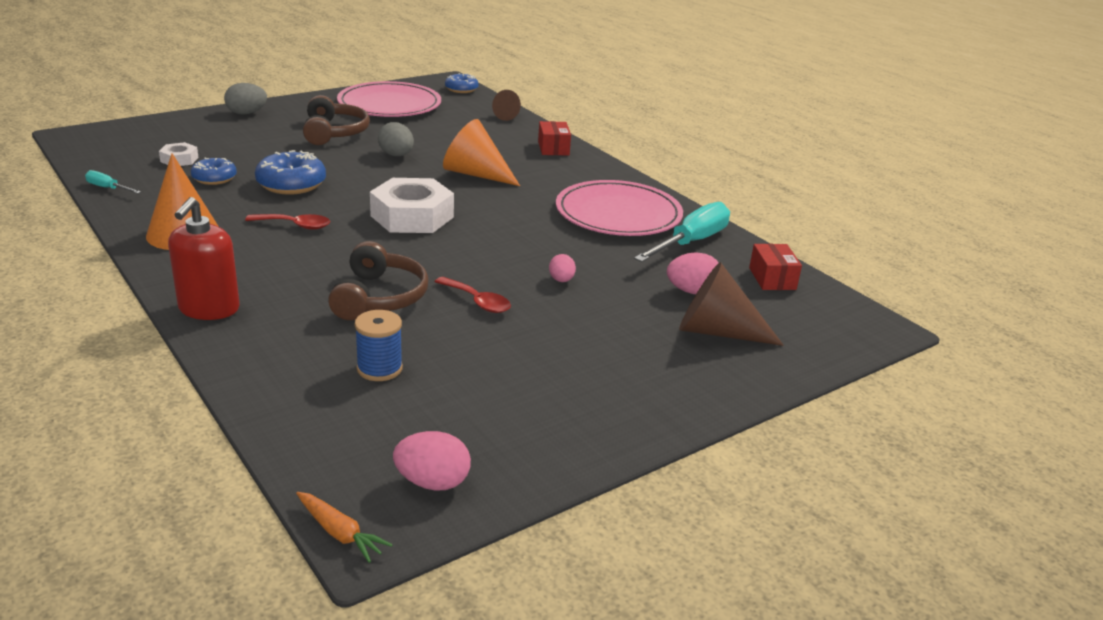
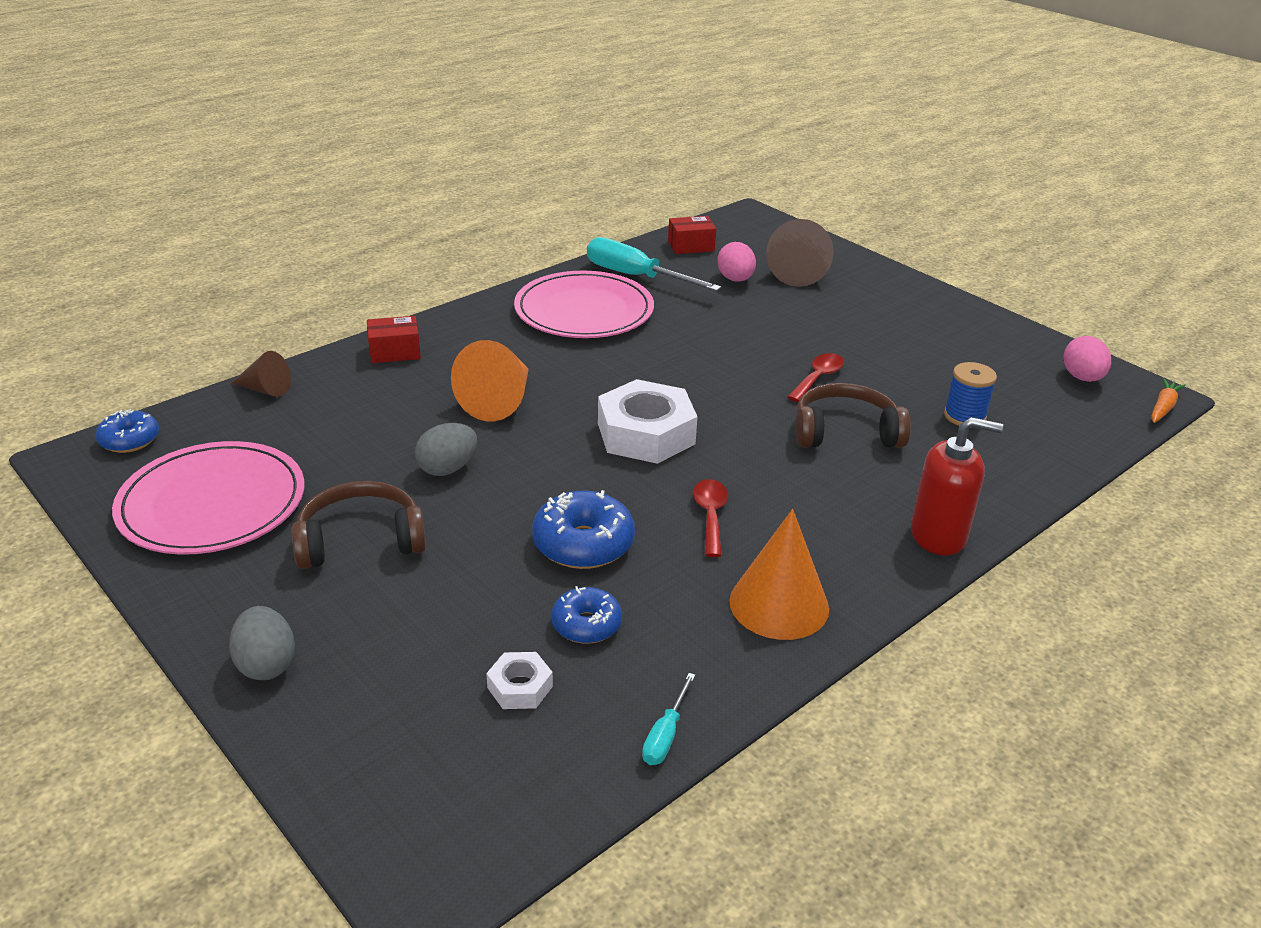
camera: 95 degrees left, 5 degrees up
(561, 280) = (750, 338): pink egg -> none

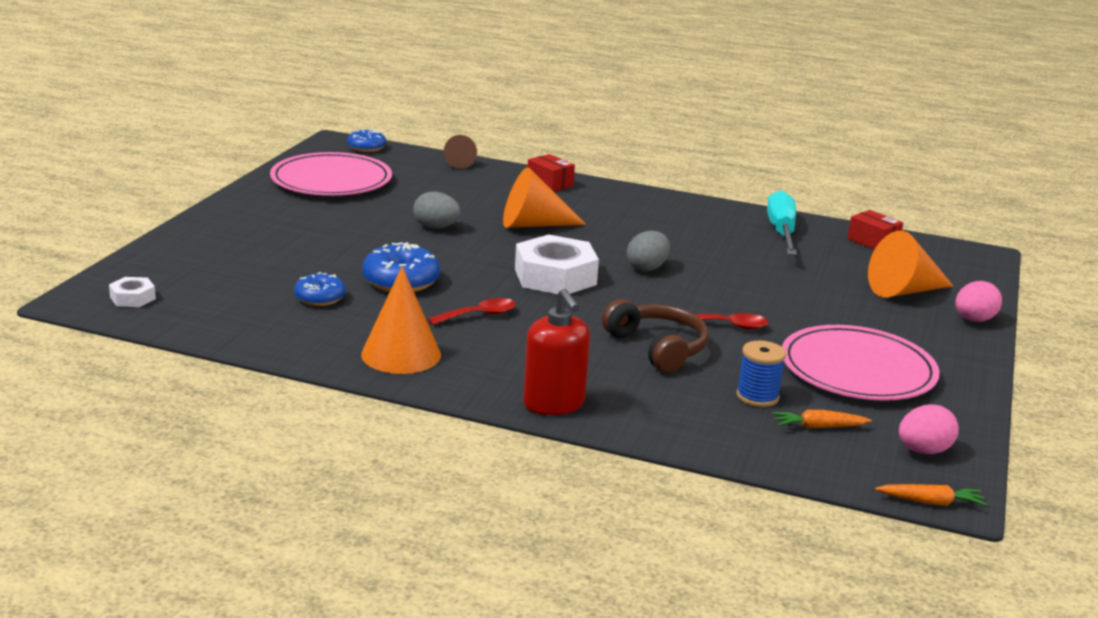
camera: 60 degrees right, 10 degrees down
(266, 664) = (211, 226): grey egg -> grey egg (647, 268)
(360, 540) = (337, 222): brown headphones -> none
(520, 687) = (246, 291): white nut -> white nut (132, 298)
(584, 311) = (696, 225): pink plate -> pink plate (857, 369)
(665, 735) = (238, 339): turquoise screwdriver -> none
(735, 279) = (843, 268): pink egg -> pink egg (973, 320)
(797, 272) = (904, 291): brown cone -> orange cone
(1029, 408) = (819, 427): none -> orange carrot

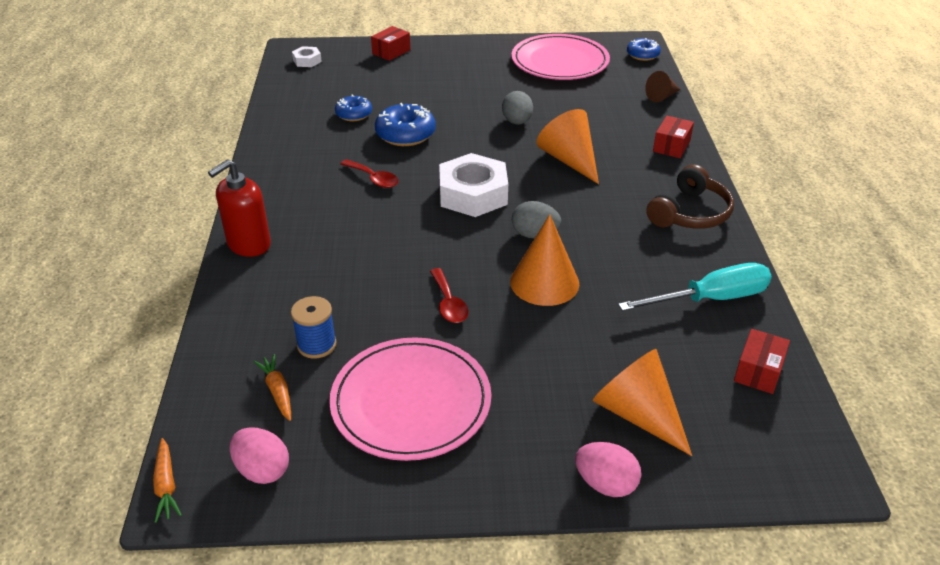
camera: 70 degrees right, 15 degrees up
(183, 248) = (391, 52): none -> red box
(401, 354) = (289, 165): orange cone -> orange cone (544, 282)
(658, 348) = (375, 273): brown headphones -> brown headphones (690, 213)

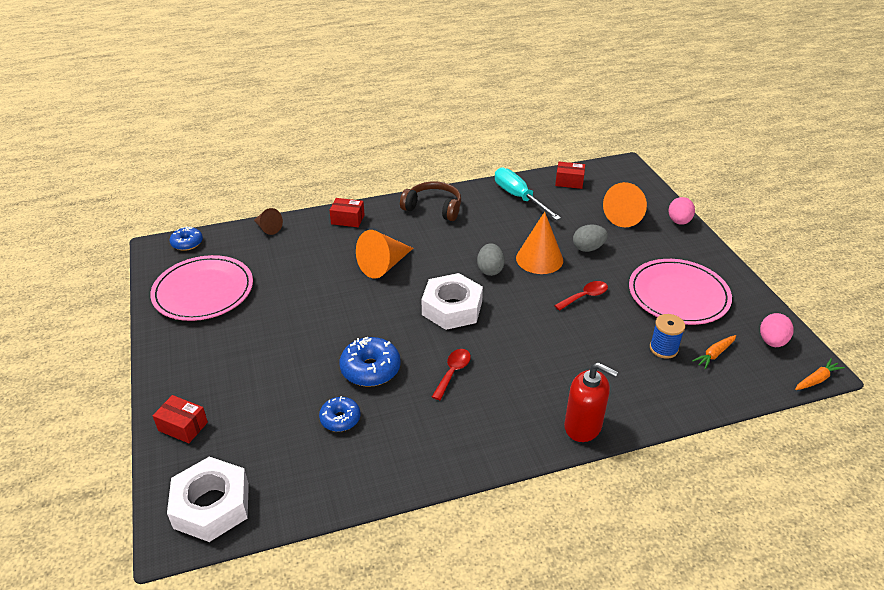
camera: 105 degrees left, 0 degrees up
(307, 61) = (211, 505): white nut -> white nut, size x2.09
(517, 122) = (329, 302): grey egg -> grey egg (588, 248)

